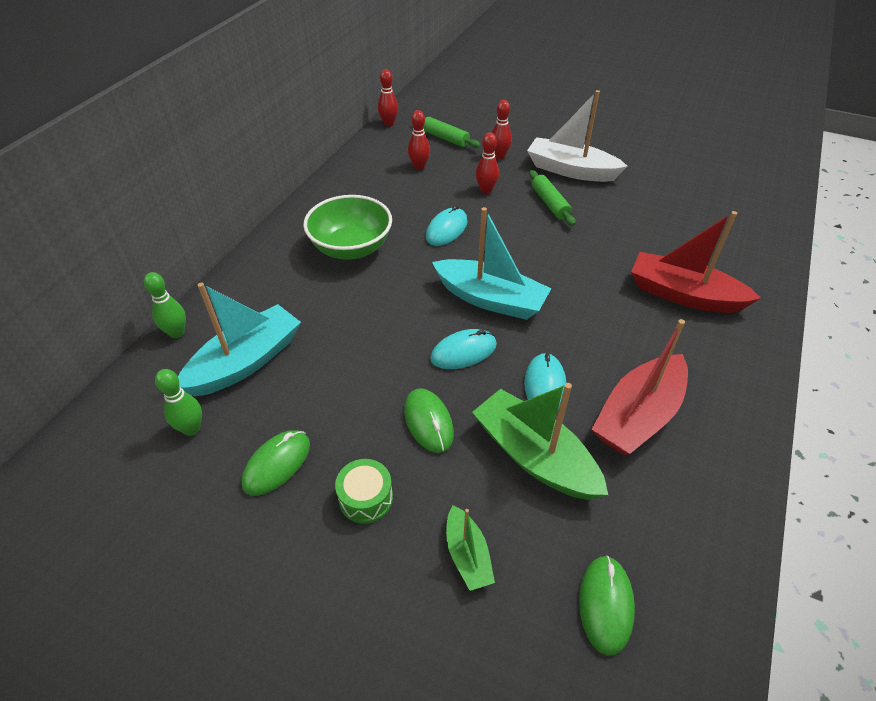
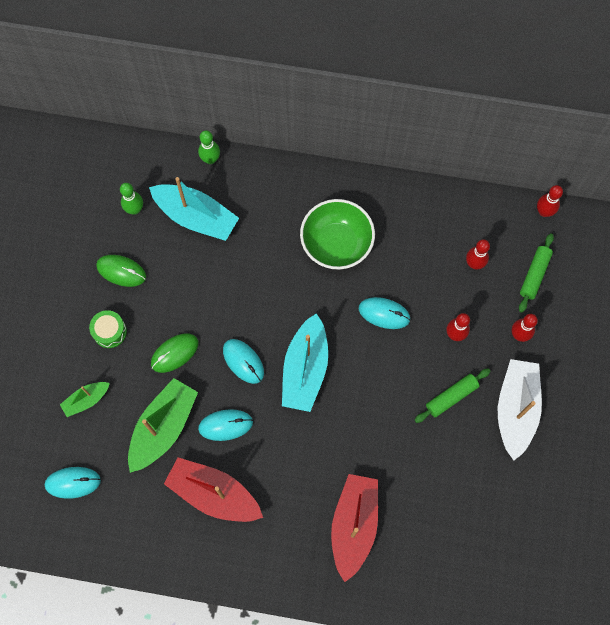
camera: 75 degrees right, 25 degrees up
(605, 605) = (73, 482): green mouse -> turquoise mouse

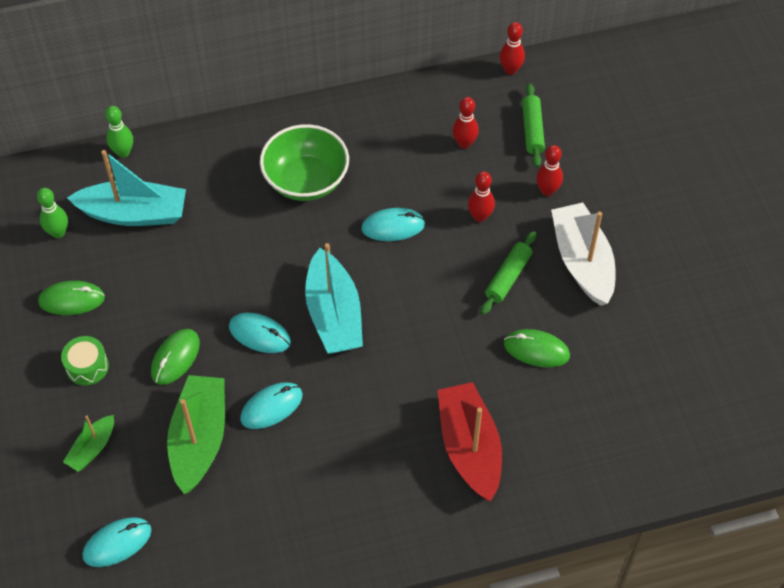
camera: 25 degrees left, 15 degrees down
(214, 494) = (293, 483): red boat -> none
(442, 468) = (536, 350): none -> green mouse

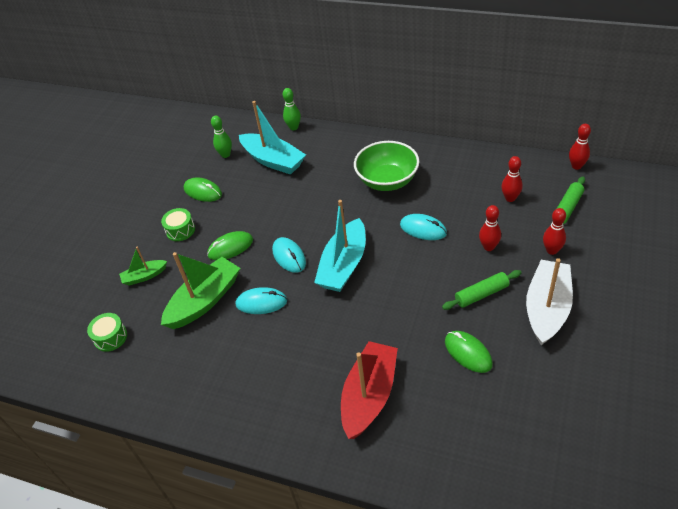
camera: 40 degrees right, 10 degrees down
(117, 543) = (110, 337): turquoise mouse -> green drum

